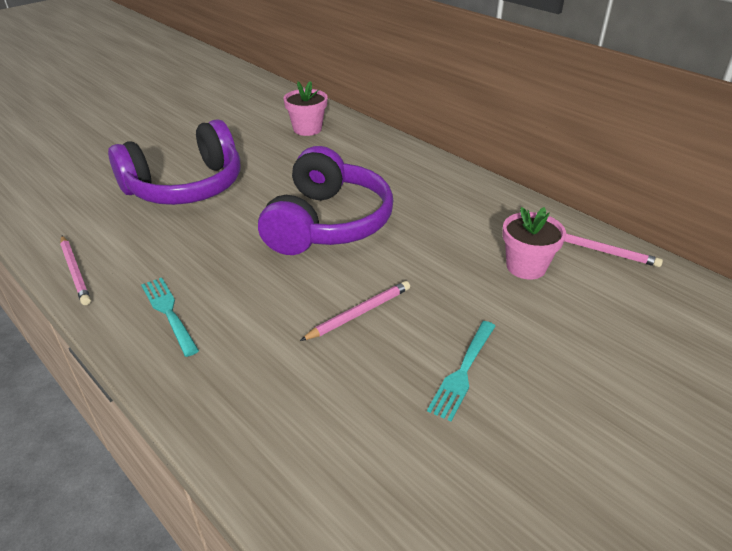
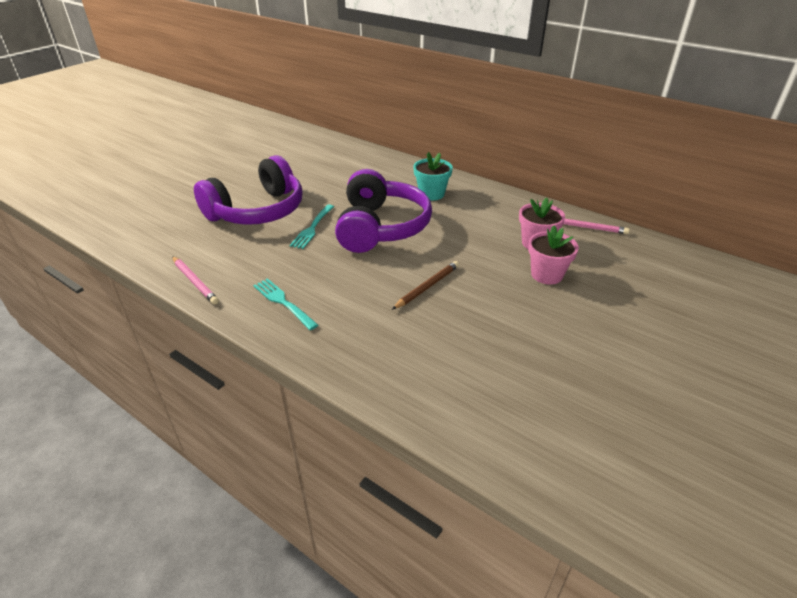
camera: 10 degrees left, 0 degrees up
(307, 129) = (338, 159): pink flower pot -> pink flower pot (546, 275)
(359, 313) = (427, 287): pink pencil -> brown pencil
(407, 184) = (431, 194): none -> turquoise flower pot
(463, 371) = (514, 316): turquoise fork -> turquoise fork (312, 228)

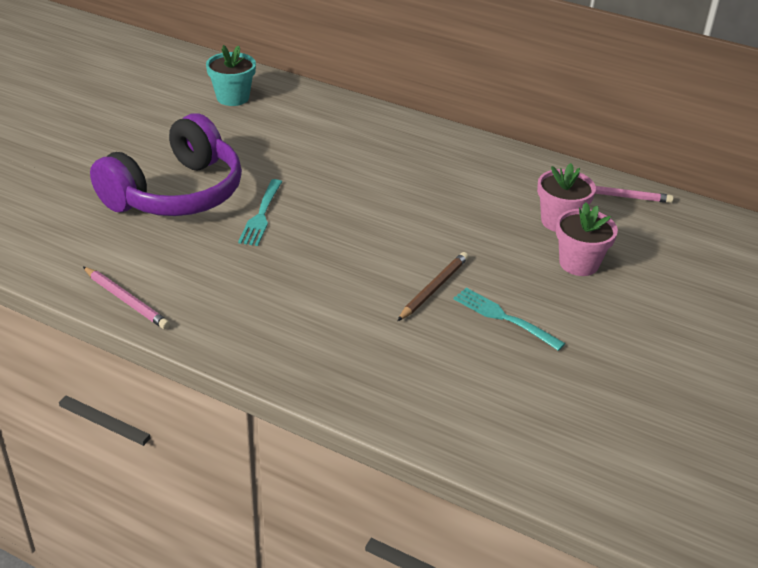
camera: 10 degrees left, 0 degrees up
(284, 302) = (255, 321): turquoise fork -> turquoise fork (505, 318)
(380, 227) = (353, 209): purple headphones -> none
(431, 194) = (410, 156): turquoise flower pot -> turquoise flower pot (233, 98)

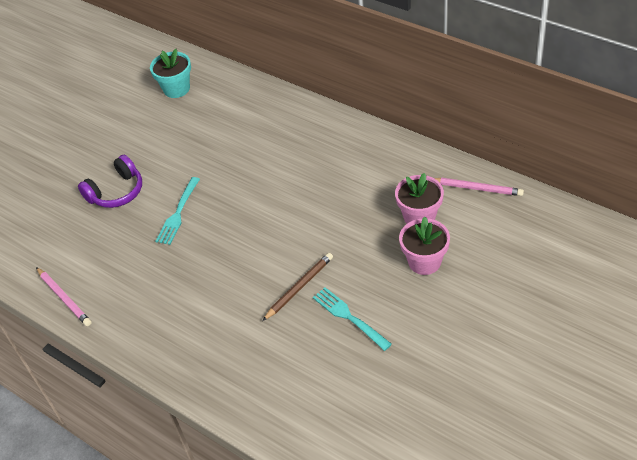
camera: 15 degrees right, 10 degrees up
(176, 193) = (116, 192): purple headphones -> purple headphones, size x0.55

